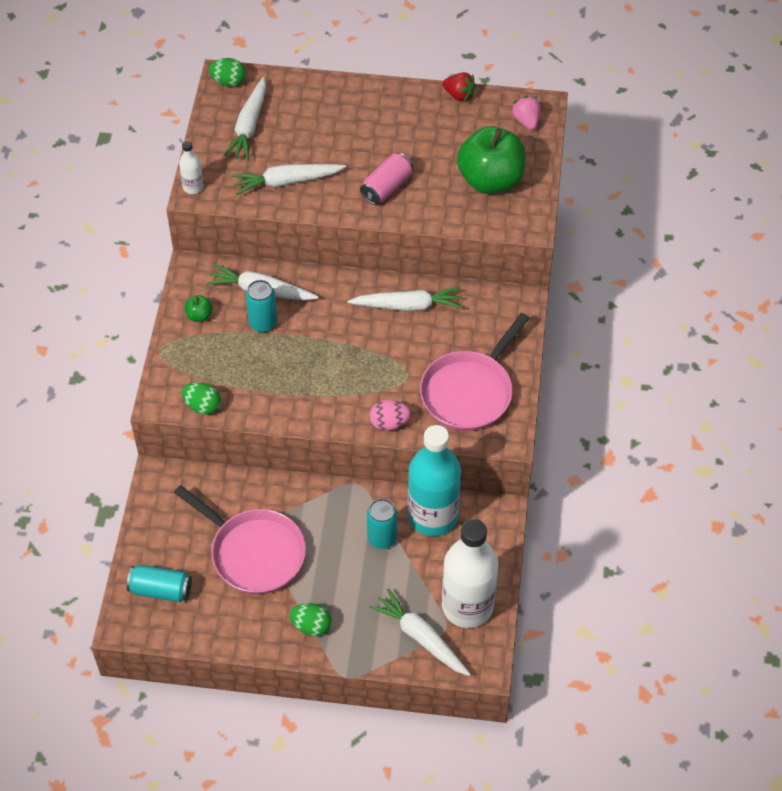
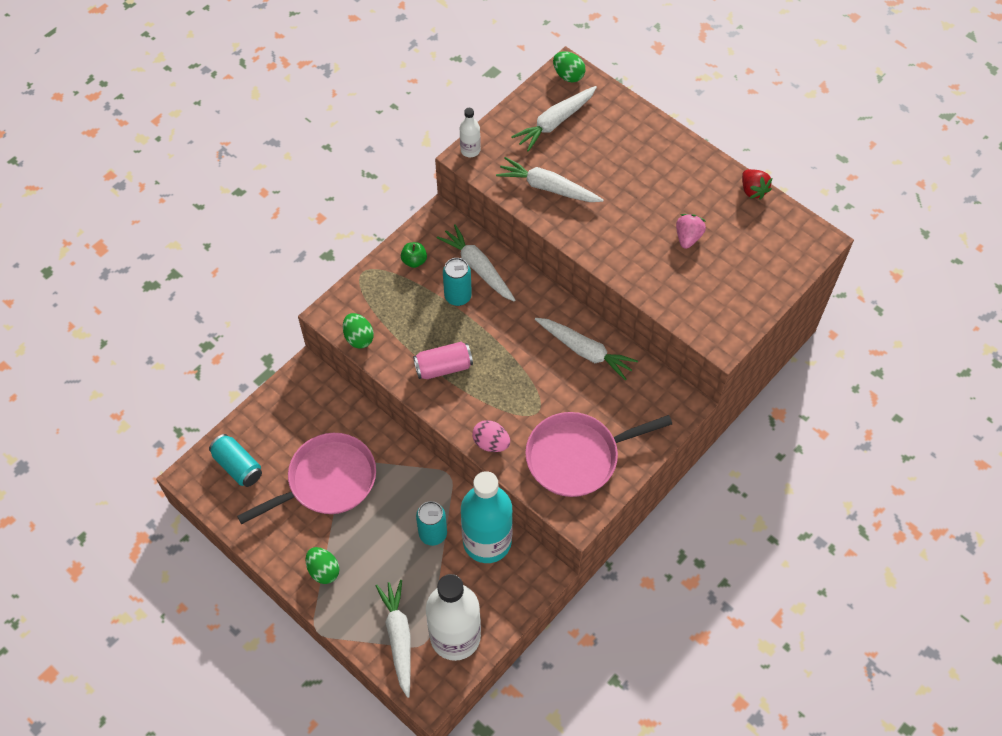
camera: 35 degrees right, 5 degrees up
(253, 553) = (327, 481): pink pan -> pink pan turned 105 degrees counterclockwise
(386, 187) = (626, 238): pink can -> pink can (443, 367)
(490, 180) = (720, 282): green apple -> none
(526, 121) = (794, 246): pink strawberry -> pink strawberry (688, 237)

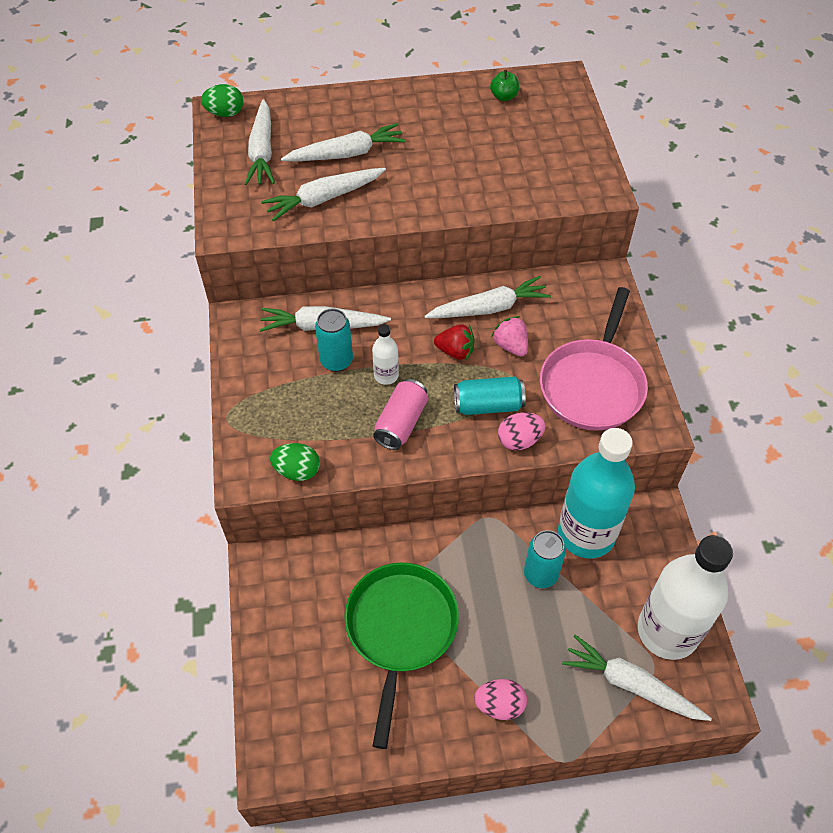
camera: 50 degrees left, 5 degrees down
(238, 466) = (304, 707): turquoise can -> turquoise can (488, 405)
(323, 570) = (499, 705): green egg -> pink egg
(327, 481) = (400, 630): pink pan -> green pan
(414, 261) = (261, 368): green apple -> green apple (504, 97)
(470, 150) = (219, 225): white bottle -> white bottle (386, 375)
(601, 169) = (347, 154): none -> white carrot
(688, 237) = (477, 146): pink strawberry -> pink strawberry (511, 346)
(753, 190) = (474, 82): red strawberry -> red strawberry (455, 351)

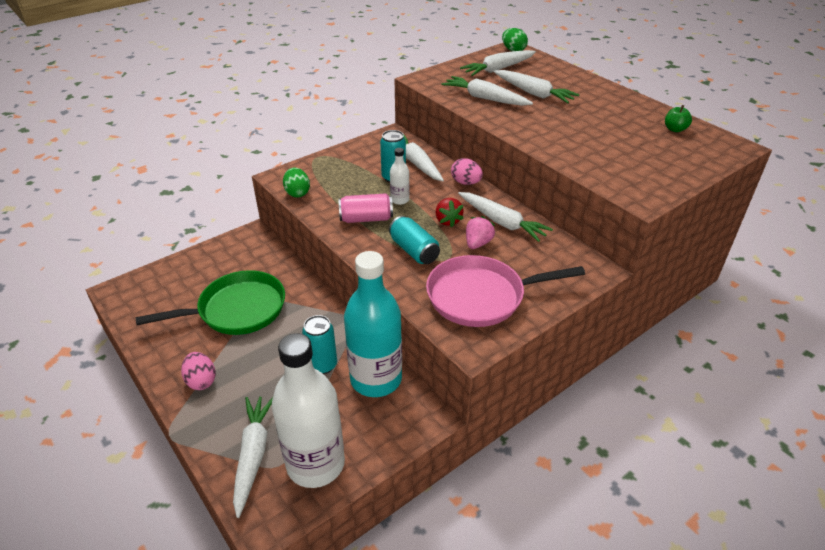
camera: 60 degrees right, 15 degrees down
(519, 440) = (395, 275): pink egg -> pink egg (466, 183)

